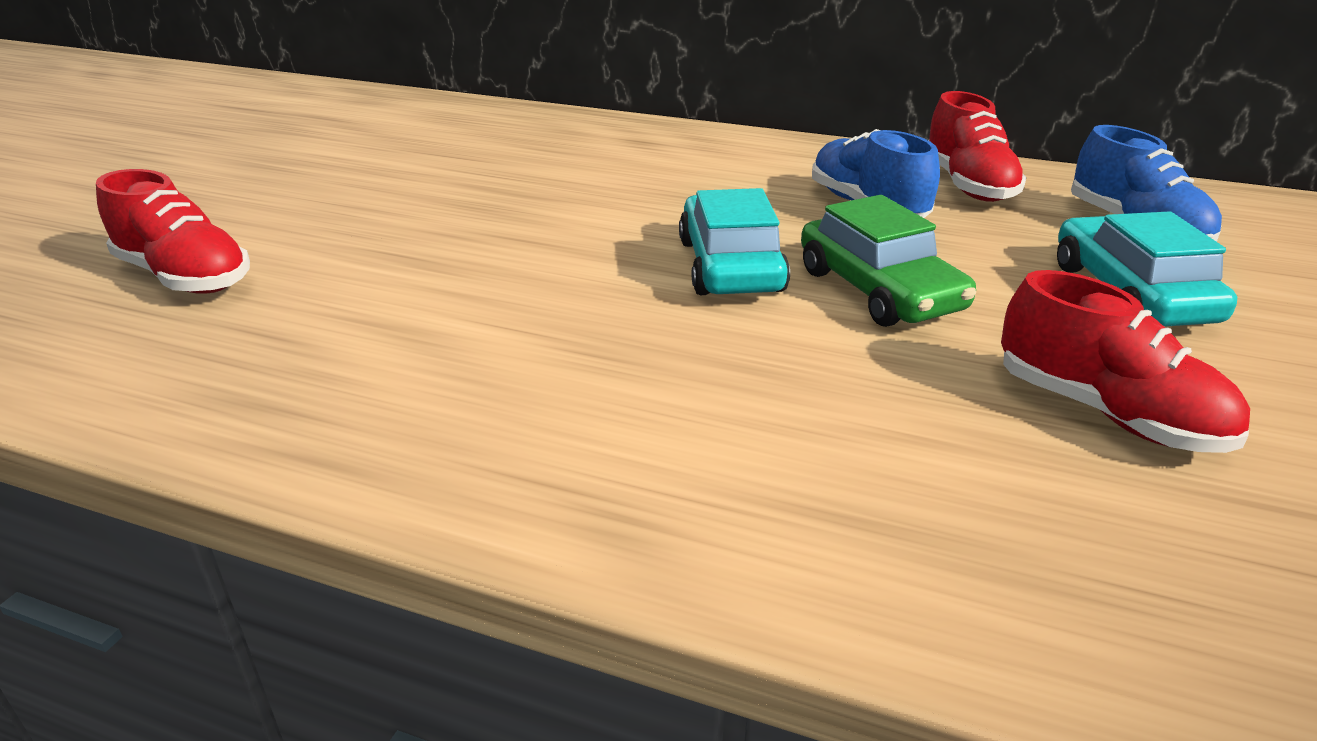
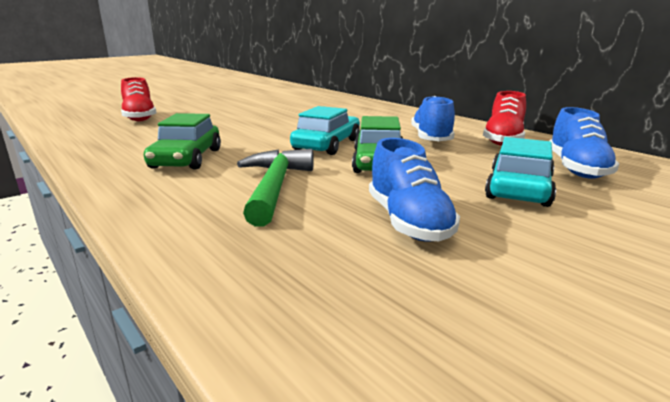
camera: 30 degrees right, 10 degrees down
(531, 380) = (187, 159): none -> green car
(815, 404) = (274, 187): none -> green hammer
(1107, 413) = (408, 222): red shoe -> blue shoe

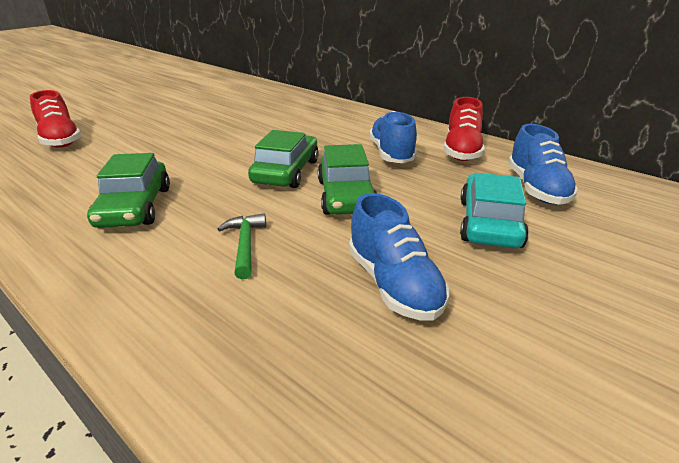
camera: 10 degrees left, 10 degrees up
(274, 187) = (245, 245): green hammer -> green hammer, size x0.58
(327, 145) = (286, 171): turquoise car -> green car

